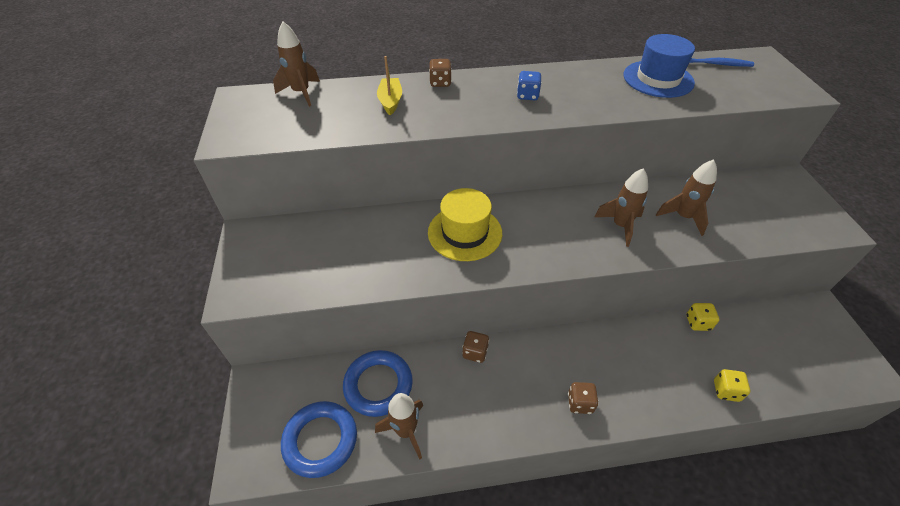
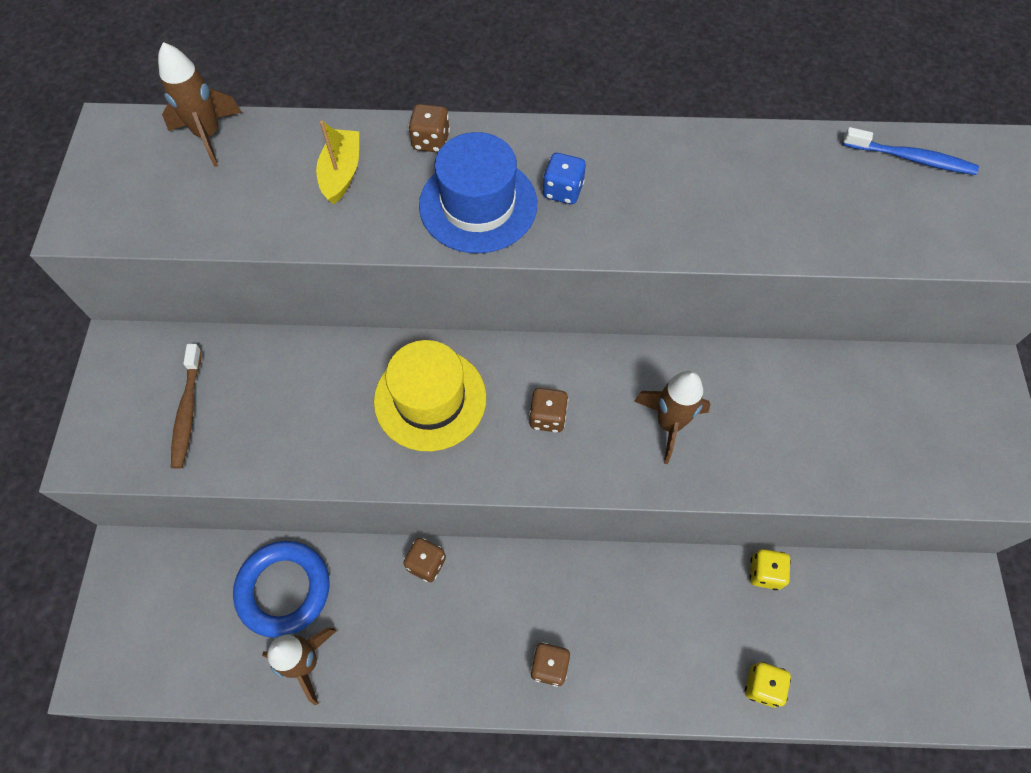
camera: 10 degrees right, 15 degrees up
(302, 261) = (187, 411): none -> brown toothbrush
(320, 440) = (194, 655): blue ring -> none
(543, 232) = (547, 417): none -> brown dice
(658, 79) = (796, 181): blue hat -> blue hat (478, 205)
(683, 217) = (774, 423): brown rocket -> none

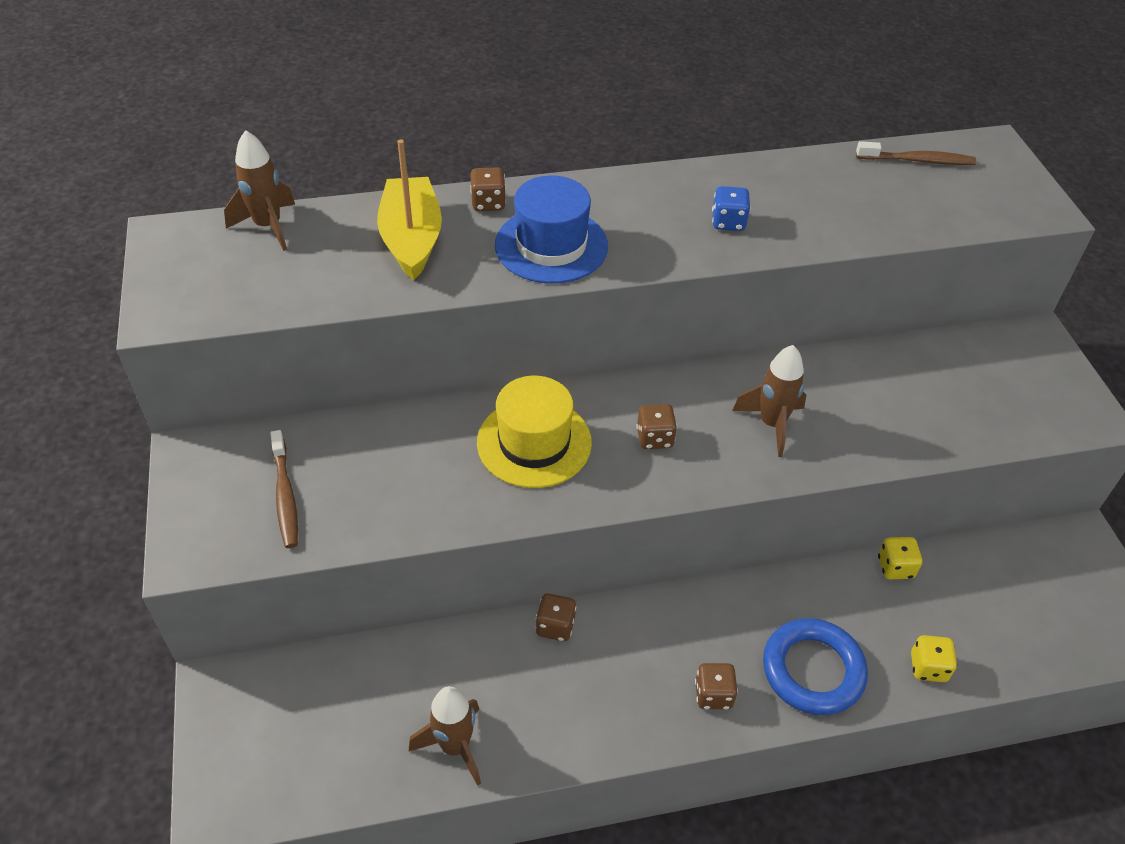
camera: 15 degrees left, 15 degrees down
(284, 589) = (409, 682): blue ring -> blue ring (812, 670)
(341, 173) = (412, 239): yellow boat -> yellow boat, size x1.61
(563, 191) = (625, 224): blue dice -> blue dice (728, 222)
(910, 158) = (917, 160): blue toothbrush -> brown toothbrush

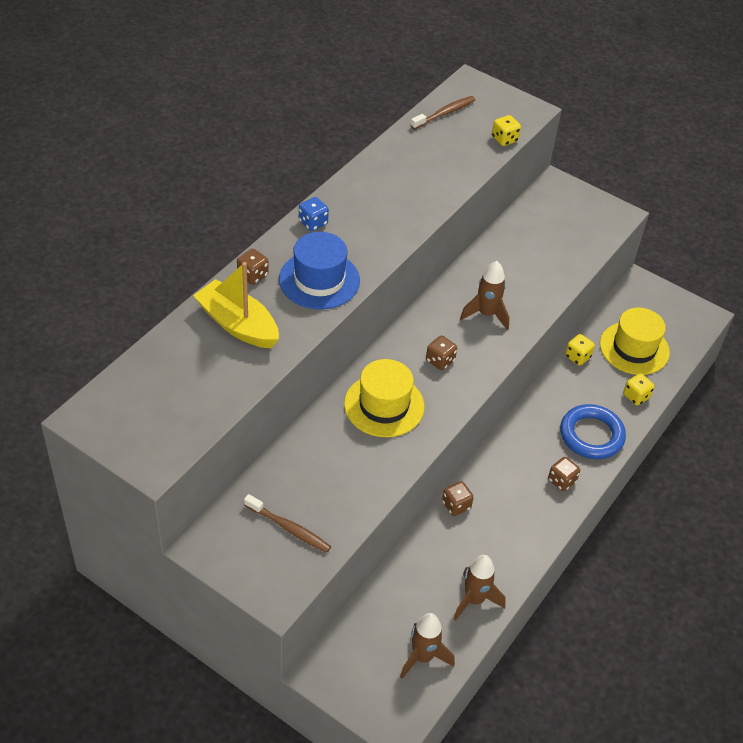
camera: 45 degrees left, 0 degrees up
(268, 226) = (142, 371): brown rocket -> brown rocket (423, 657)
(728, 222) = (393, 209): blue dice -> blue dice (313, 223)
(967, 223) = (504, 139): none -> yellow dice
(989, 608) = (634, 348): none -> yellow hat

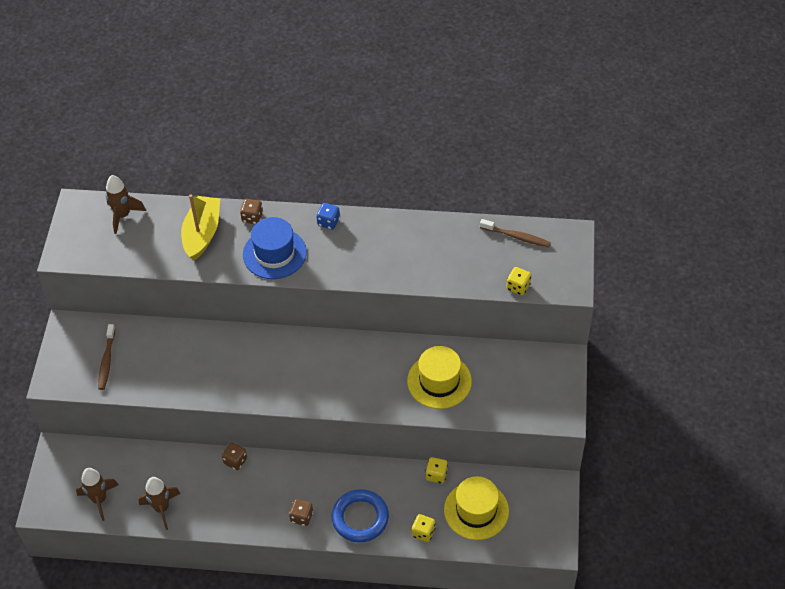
camera: 65 degrees right, 5 degrees up
(384, 405) = (243, 360): yellow hat -> yellow hat (439, 381)
(440, 361) = (308, 372): brown dice -> none
(486, 314) = (376, 379): brown rocket -> brown rocket (123, 215)

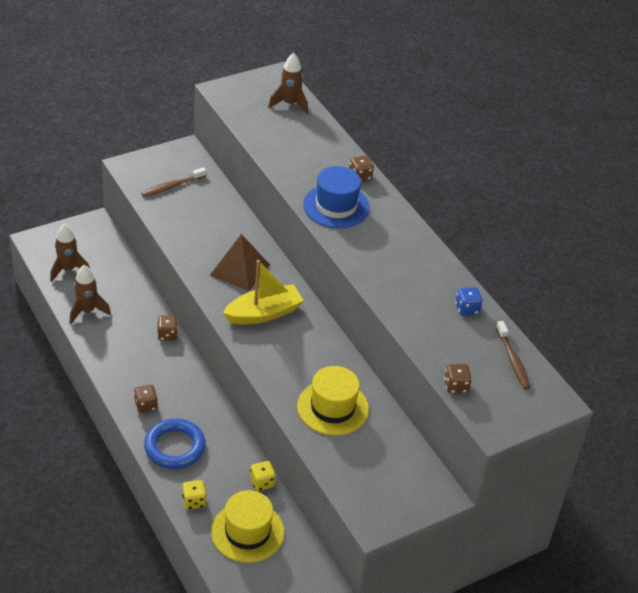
camera: 50 degrees right, 10 degrees down
(202, 233) = (315, 155): yellow boat -> yellow boat (264, 313)
(247, 364) = (240, 269): none -> brown pyramid
(328, 222) = (401, 224): blue dice -> blue dice (467, 309)
(518, 287) = (456, 386): yellow dice -> brown dice

